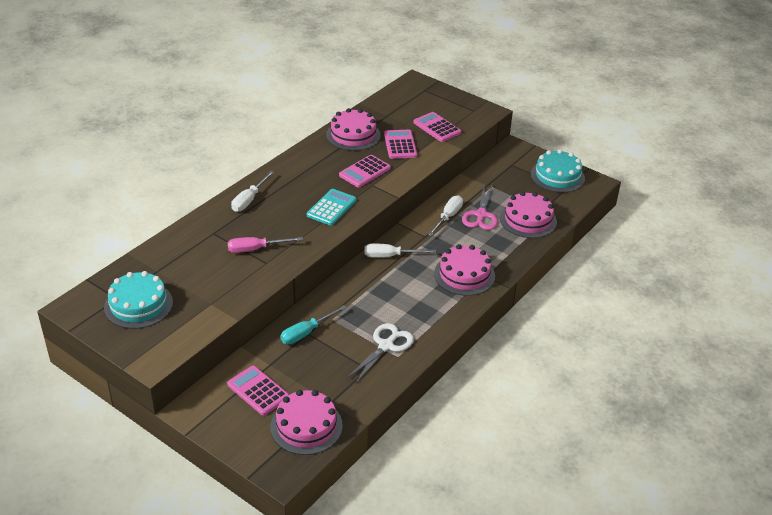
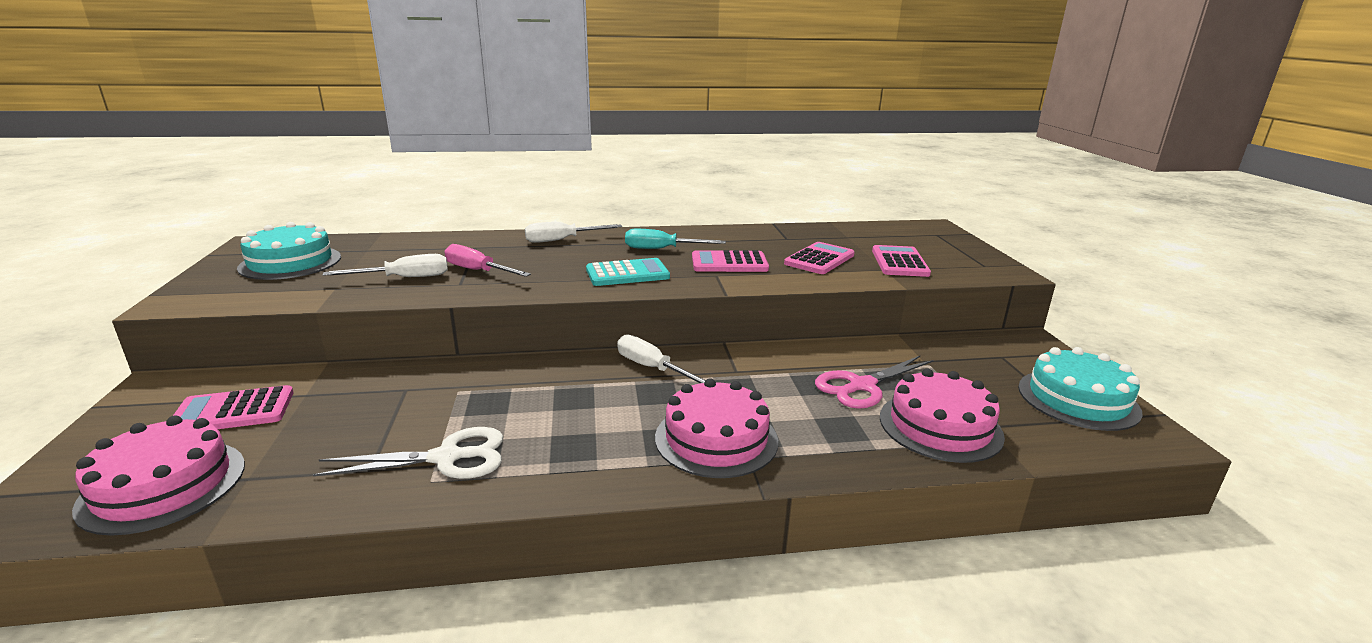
camera: 45 degrees right, 15 degrees down
(258, 391) = (233, 411): pink calculator -> pink calculator turned 105 degrees counterclockwise
(306, 333) = (405, 387): turquoise screwdriver -> turquoise screwdriver (662, 249)
(353, 135) = (775, 237): pink cake -> none
(448, 217) = (805, 367): white screwdriver -> white screwdriver (404, 278)

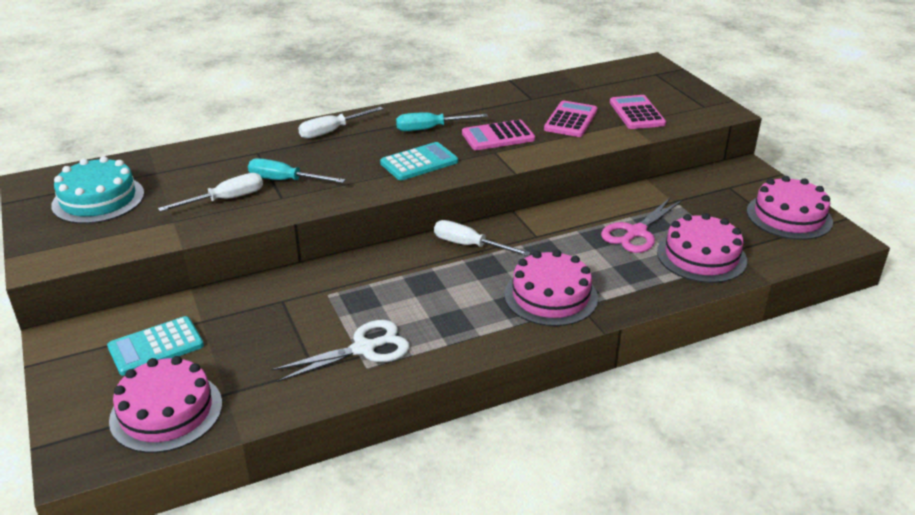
camera: 15 degrees left, 10 degrees up
(233, 411) = (156, 347): pink calculator -> turquoise calculator
(478, 271) = (285, 181): pink screwdriver -> turquoise screwdriver
(1078, 399) = (789, 216): turquoise cake -> pink cake

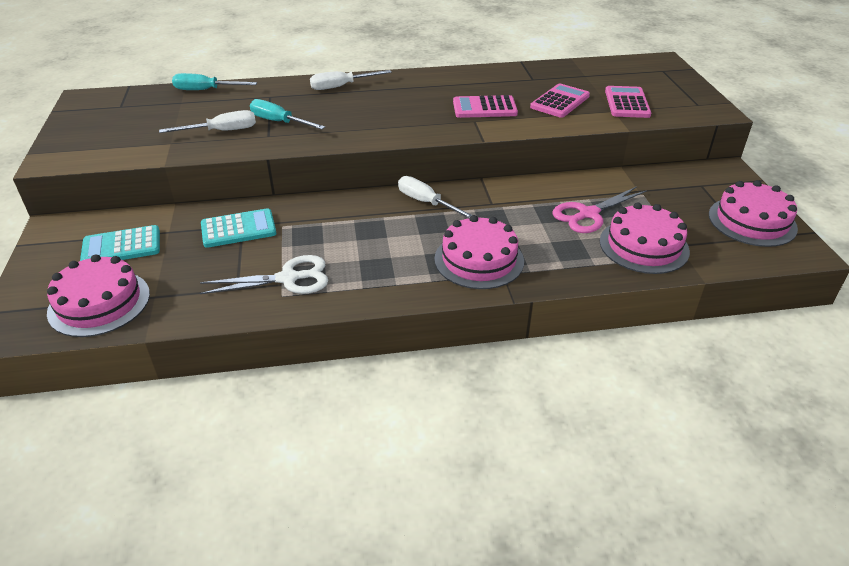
camera: 15 degrees right, 5 degrees up
(98, 199) = (123, 117): turquoise cake -> none
(419, 162) = (401, 121): turquoise calculator -> turquoise calculator (238, 229)
(430, 129) = (427, 94): turquoise screwdriver -> turquoise screwdriver (206, 90)

